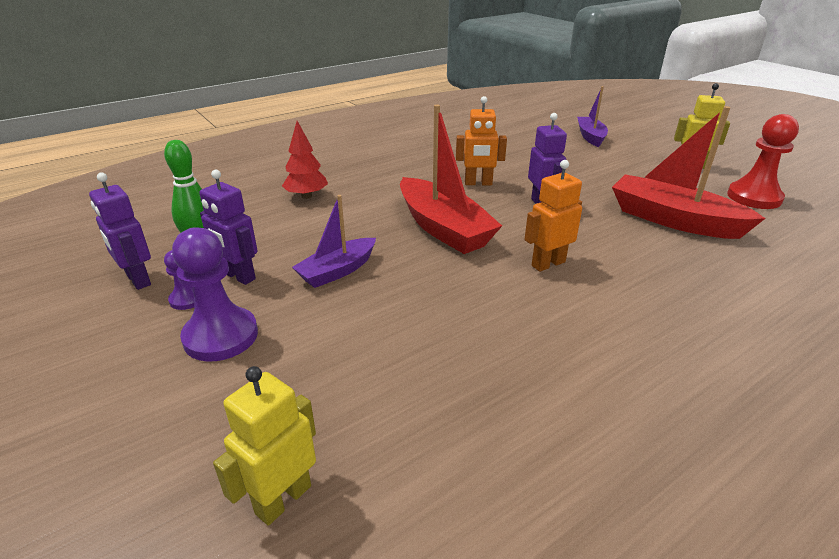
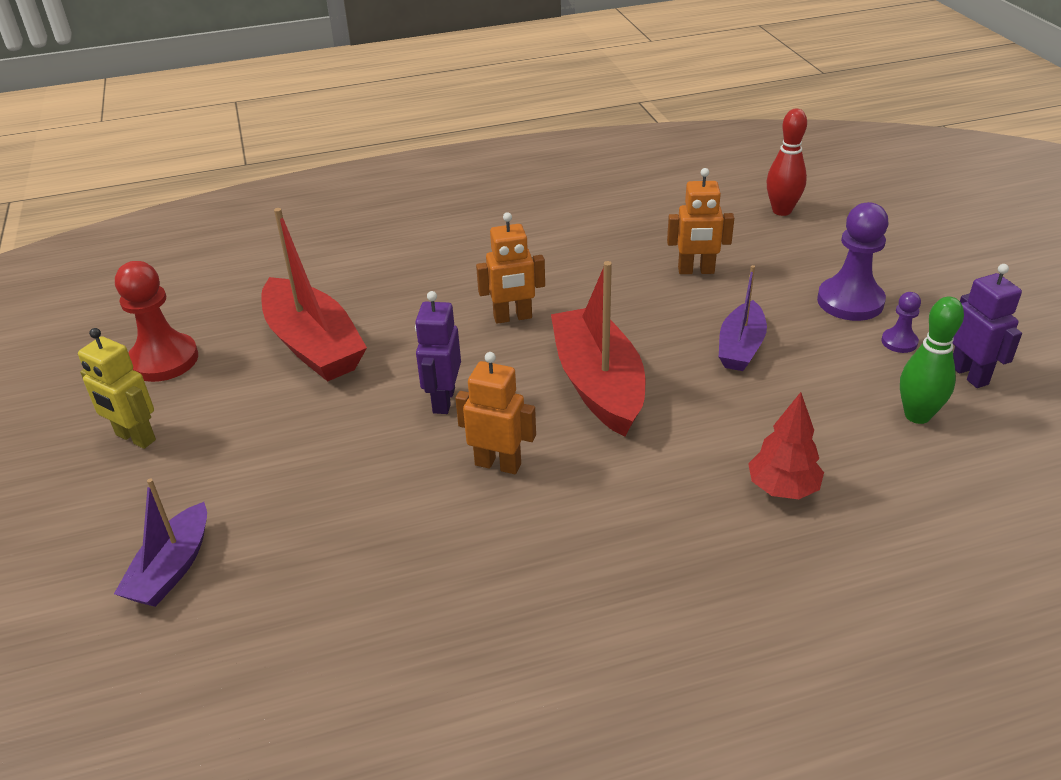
camera: 160 degrees left, 5 degrees up
(238, 276) = (852, 359): purple robot -> none
(283, 499) = (781, 211): yellow robot -> red bowling pin
(337, 271) = (740, 347): purple boat -> purple boat turned 135 degrees clockwise
(396, 346) = (696, 271): none -> orange robot

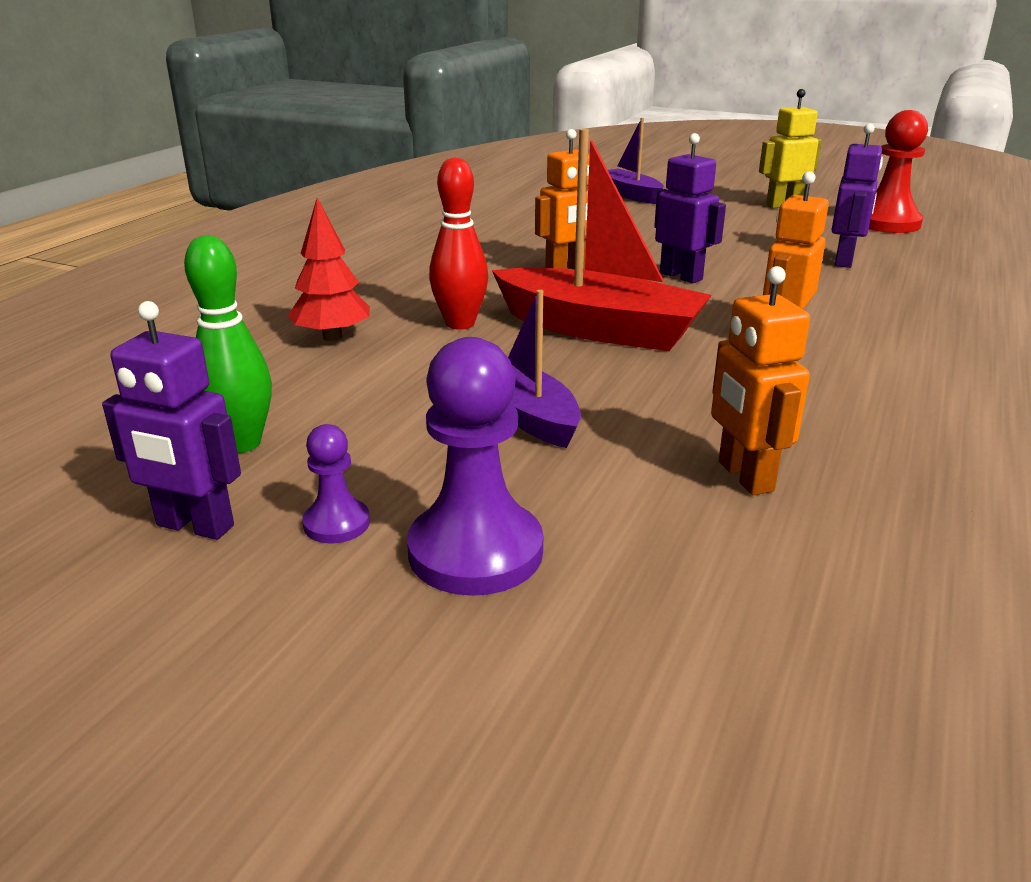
camera: 130 degrees right, 10 degrees down
(313, 345) = (844, 261): red boat -> purple robot
(696, 271) = (744, 476): orange robot -> orange robot turned 60 degrees counterclockwise
(781, 211) = (877, 703): red bowling pin -> red bowling pin (460, 324)

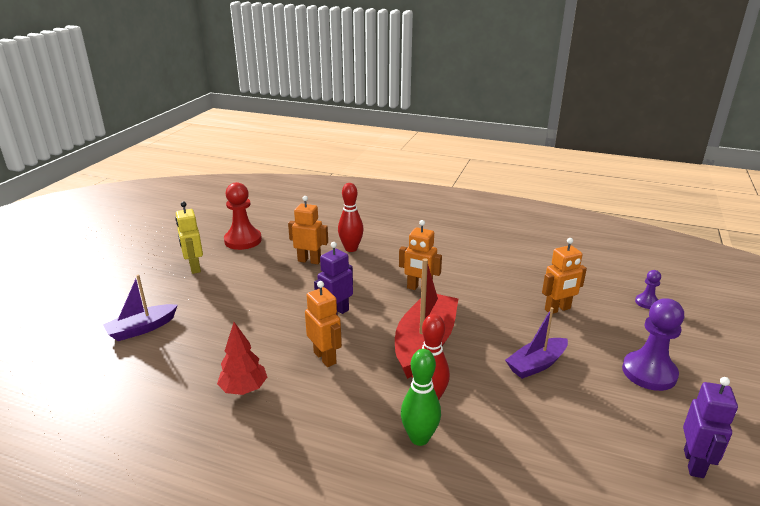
camera: 95 degrees left, 0 degrees up
(241, 443) = (618, 468): green bowling pin -> green bowling pin (419, 438)
(332, 337) = (467, 459): red tree -> red tree (244, 389)
(336, 523) = (659, 414): purple pawn -> purple pawn (646, 302)
(844, 261) = (309, 261): purple robot -> orange robot
(913, 288) = (351, 249): none -> red bowling pin

